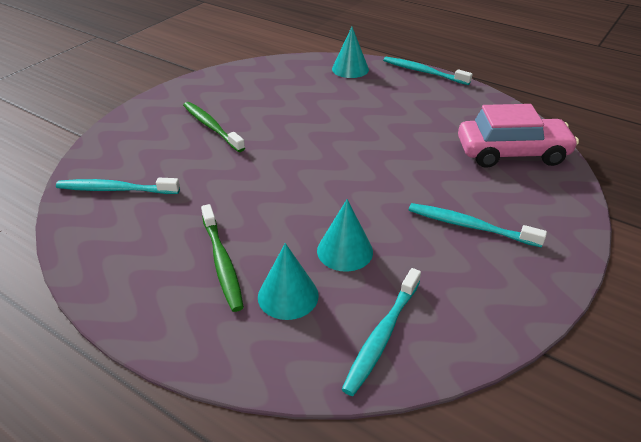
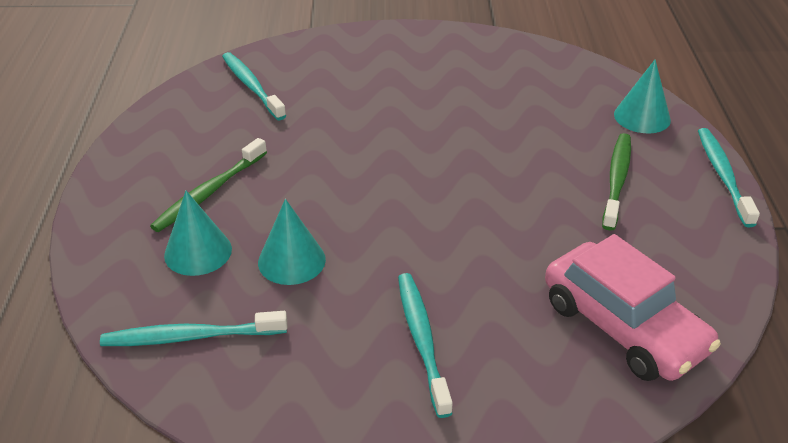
camera: 55 degrees right, 0 degrees up
(211, 127) = (402, 85): green toothbrush -> green toothbrush (617, 180)

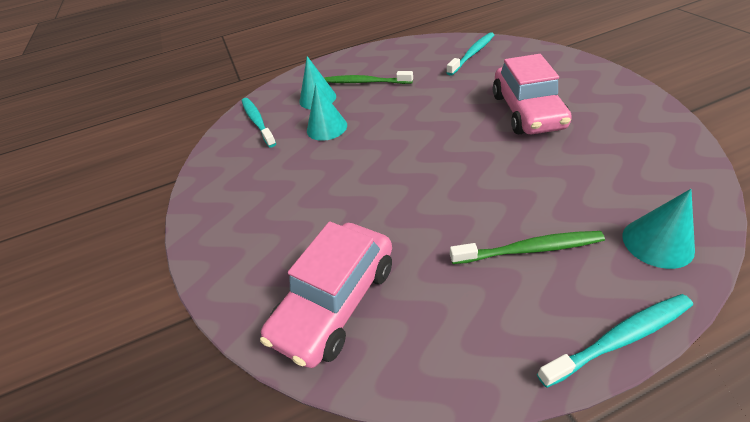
camera: 75 degrees right, 5 degrees up
(416, 100) = (527, 111): none -> pink car
(422, 340) = (283, 198): turquoise toothbrush -> none

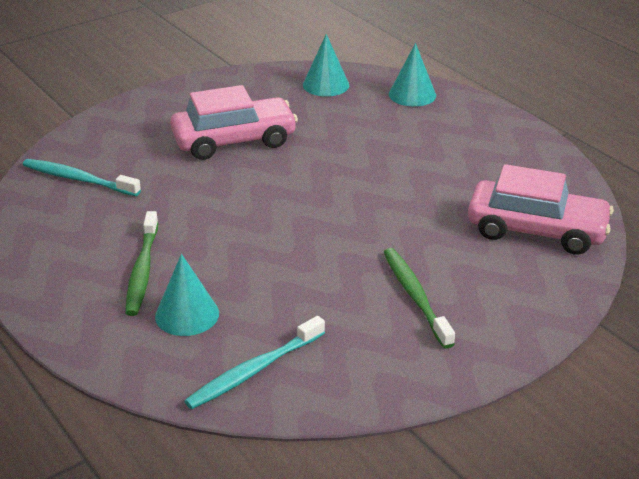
camera: 110 degrees left, 10 degrees down
(327, 127) = (270, 288): turquoise cone -> turquoise cone (326, 85)
(529, 249) = (439, 142): green toothbrush -> green toothbrush (415, 296)
(619, 338) = (502, 114): turquoise toothbrush -> none

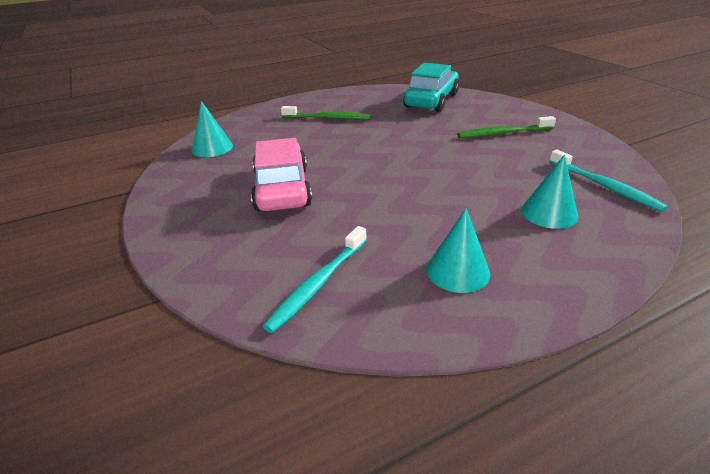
camera: 80 degrees left, 0 degrees up
(142, 270) = (491, 236): green toothbrush -> green toothbrush (328, 118)
(412, 94) = (253, 120): turquoise cone -> turquoise cone (457, 271)
(536, 230) = (431, 100): pink car -> turquoise car

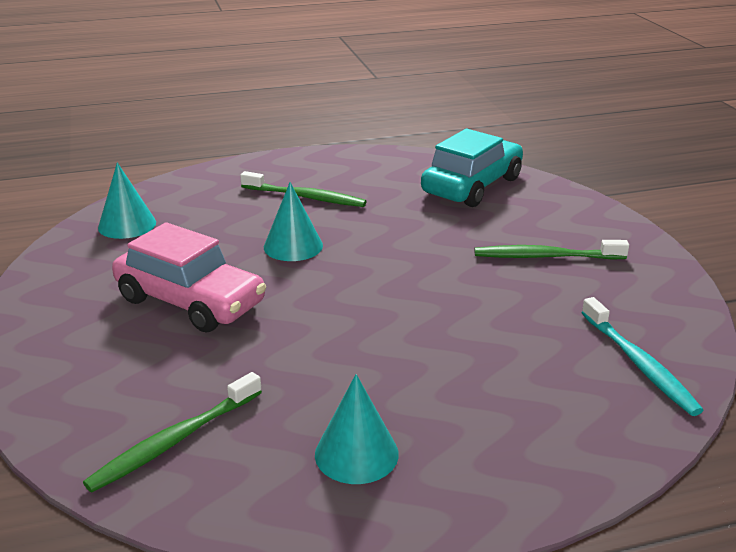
camera: 10 degrees right, 5 degrees down
(282, 189) = (190, 301): pink car -> pink car turned 120 degrees clockwise
(318, 283) = (174, 441): turquoise toothbrush -> green toothbrush
(549, 213) = (530, 392): turquoise cone -> turquoise cone (293, 246)

